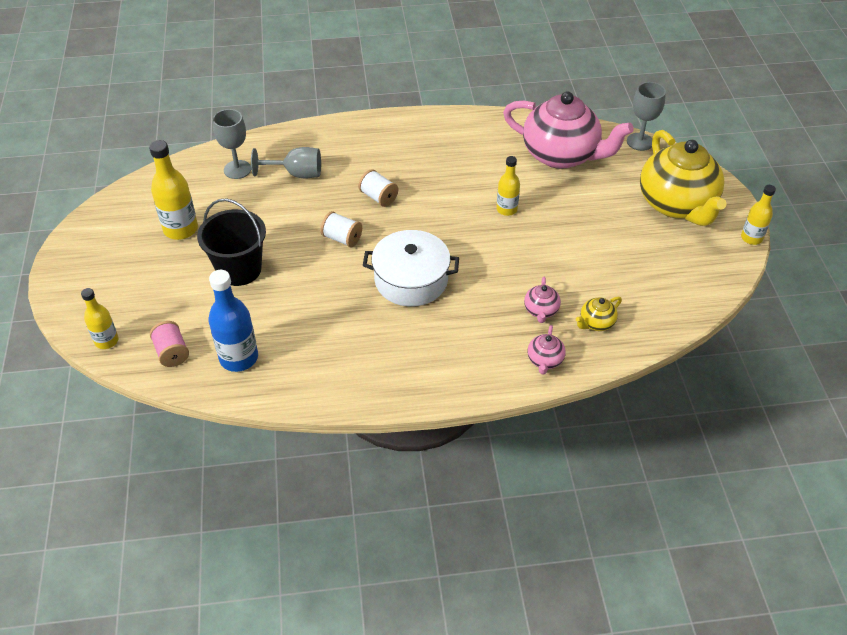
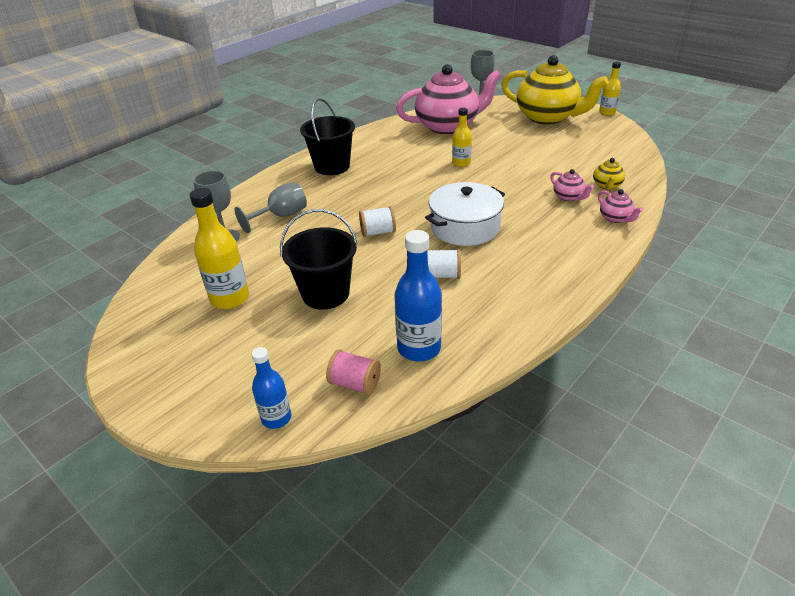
camera: 40 degrees left, 10 degrees down
(106, 341) = (276, 418): yellow bottle -> blue bottle
(378, 197) = (366, 198): white spool -> white spool (441, 275)
(397, 142) = (332, 166): none -> black bucket

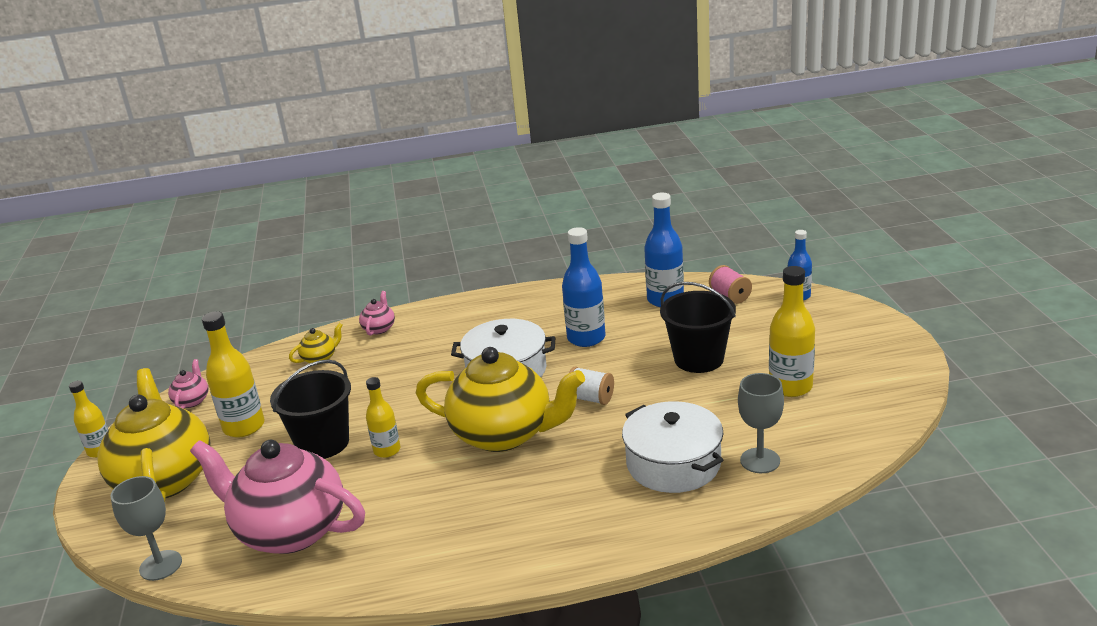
camera: 140 degrees left, 10 degrees down
(281, 216) = (673, 464): grey goblet -> white pot
(332, 166) = (535, 524): black bucket -> black bucket (323, 443)
(406, 193) = (504, 434): none -> yellow teapot
(441, 275) = (586, 338): white spool -> blue bottle
(562, 143) = (244, 427): none -> yellow bottle
(568, 197) = (372, 361): pink teapot -> pink teapot (192, 401)

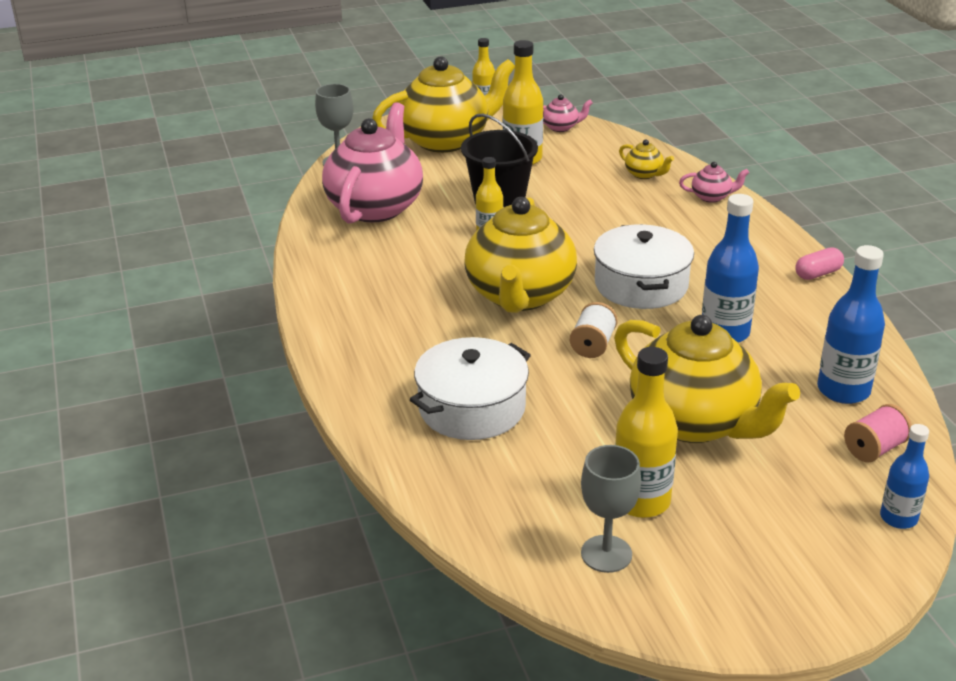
camera: 80 degrees right, 5 degrees up
(516, 294) = (818, 274): none -> pink capsule
(698, 359) = (694, 422): black bucket -> yellow teapot
(760, 460) = (479, 471): grey goblet -> grey goblet (606, 554)

